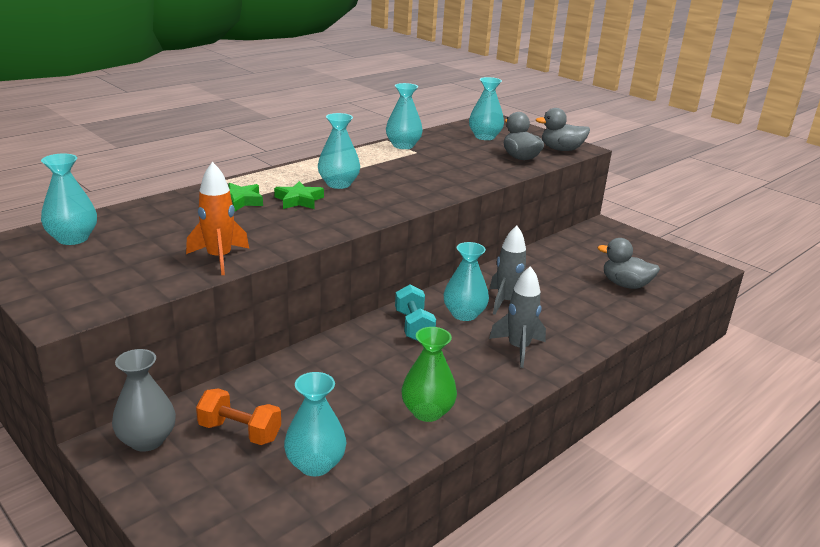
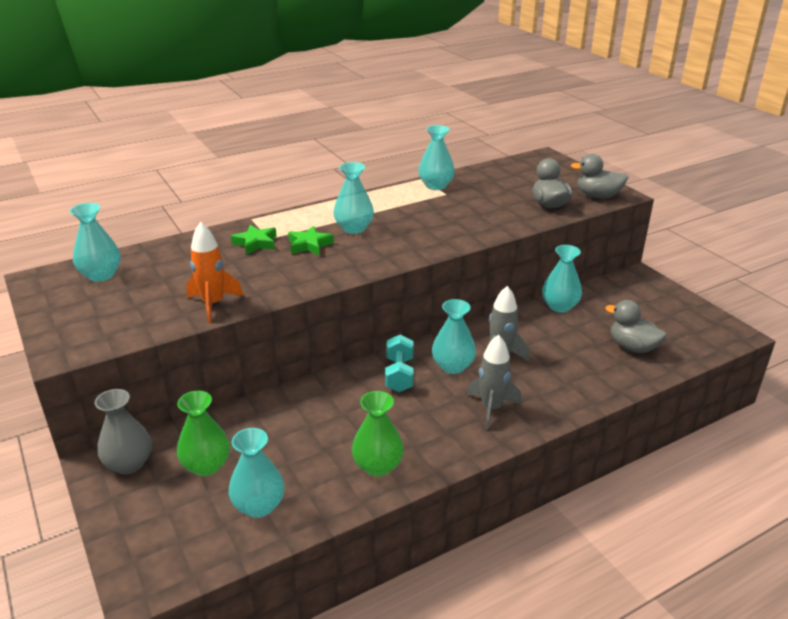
camera: 15 degrees right, 5 degrees up
(240, 432) = (206, 466): orange dumbbell -> green vase
(484, 137) = (523, 177): turquoise vase -> turquoise vase (559, 306)

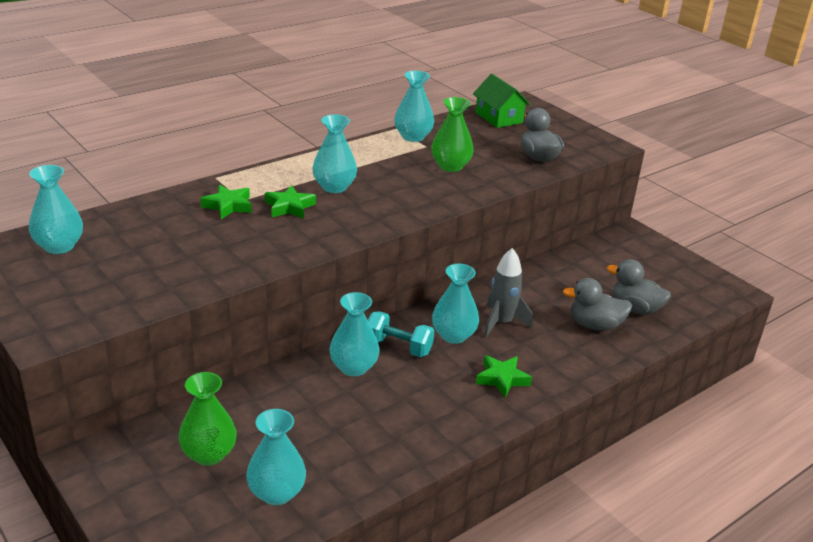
camera: 10 degrees left, 0 degrees up
(129, 464) = (121, 457): grey vase -> none
(213, 304) = (199, 277): orange rocket -> none
(378, 466) = (394, 444): green vase -> green vase (450, 166)
(399, 375) = (398, 347): turquoise dumbbell -> turquoise dumbbell turned 60 degrees counterclockwise
(491, 409) = (502, 379): grey rocket -> green star
(519, 169) = (499, 117): none -> green house
(559, 306) = (554, 267): turquoise vase -> turquoise vase (353, 367)
(598, 196) = (587, 147): grey duck -> grey duck (595, 325)

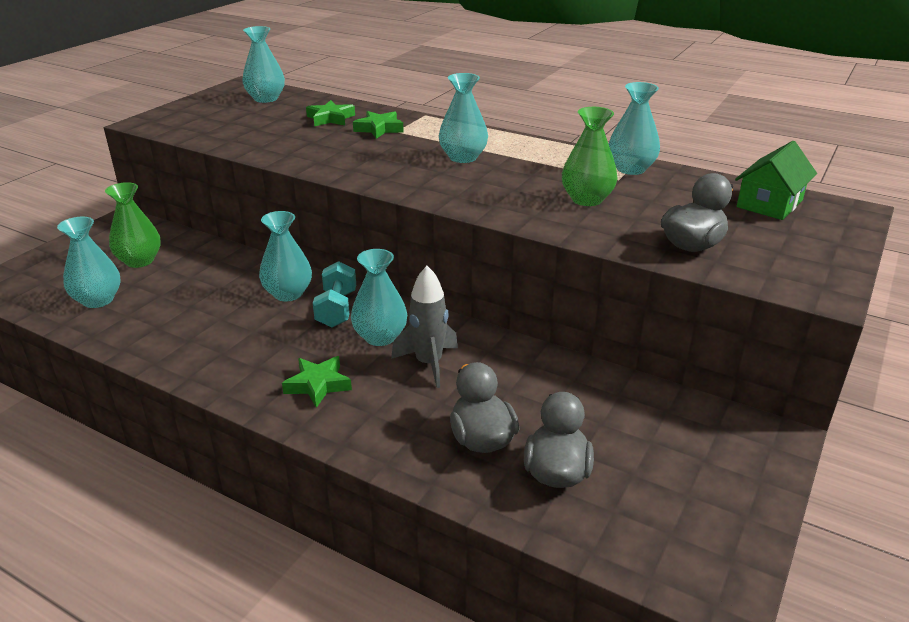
camera: 70 degrees right, 0 degrees up
(289, 207) = (402, 149): green star -> green star (330, 118)

